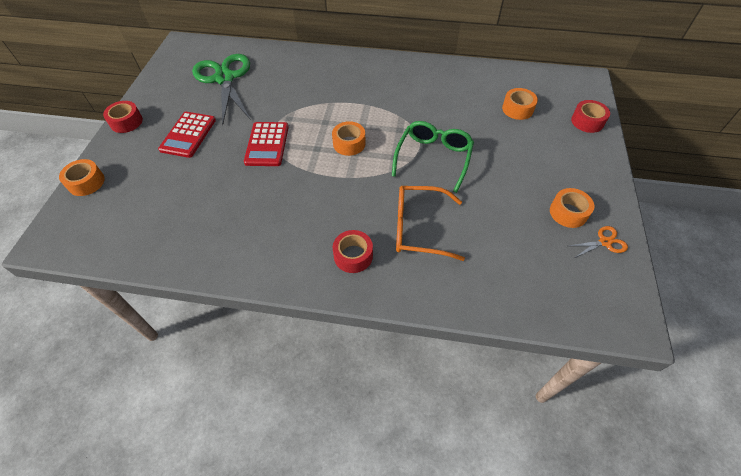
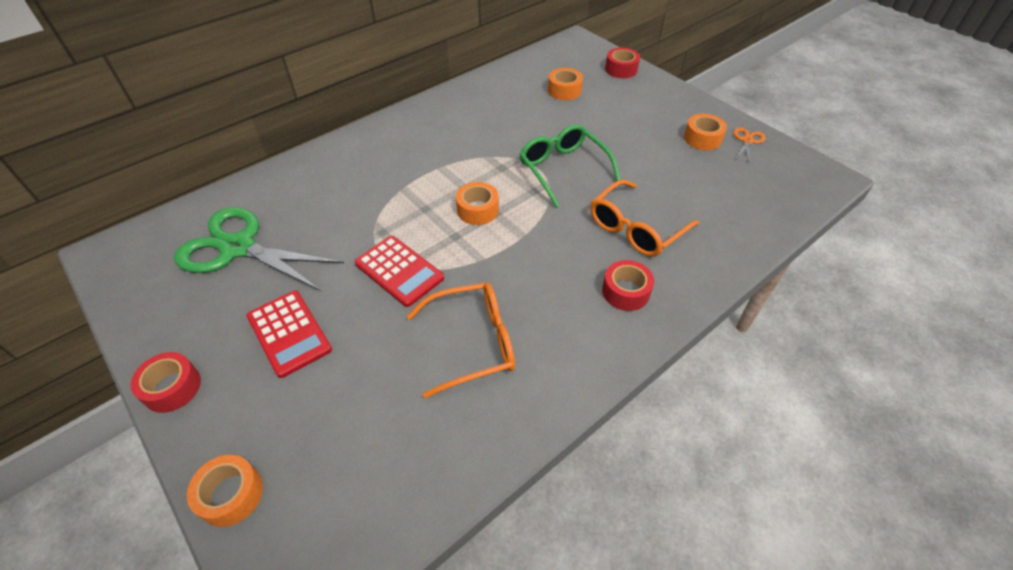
camera: 50 degrees left, 5 degrees down
(244, 208) = (473, 343): none -> orange glasses

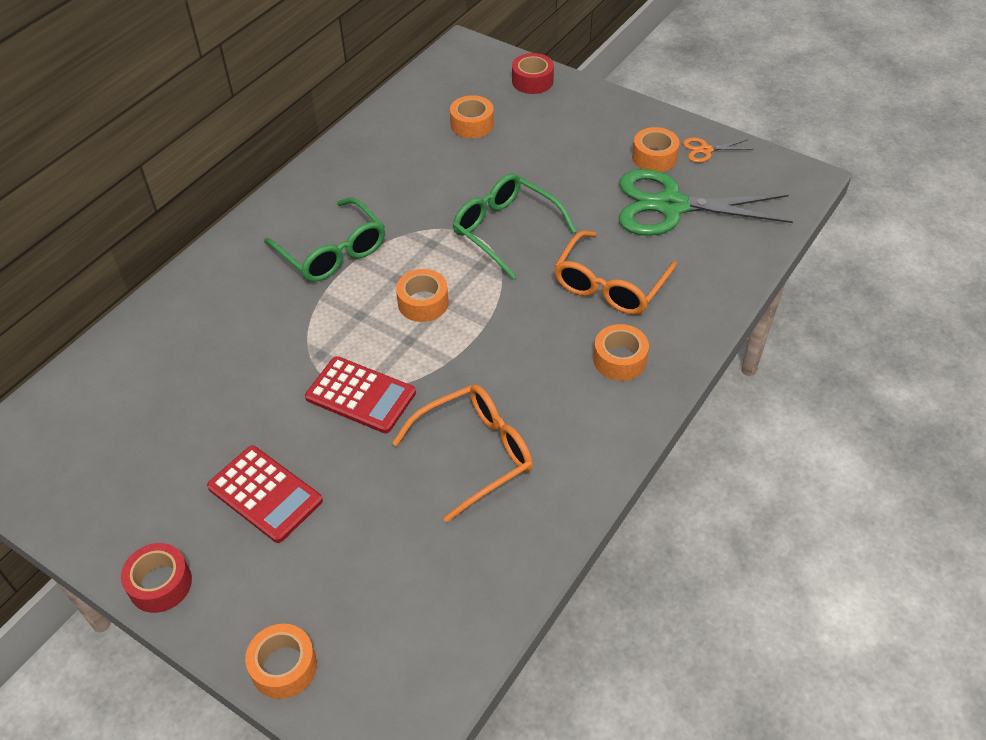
camera: 15 degrees left, 0 degrees up
(238, 248) = (153, 413): green scissors -> green scissors (671, 206)
(424, 159) = (332, 252): none -> green glasses
(625, 291) = (619, 359): red tape -> orange tape
(747, 141) = (705, 150): orange scissors -> orange scissors turned 105 degrees counterclockwise

